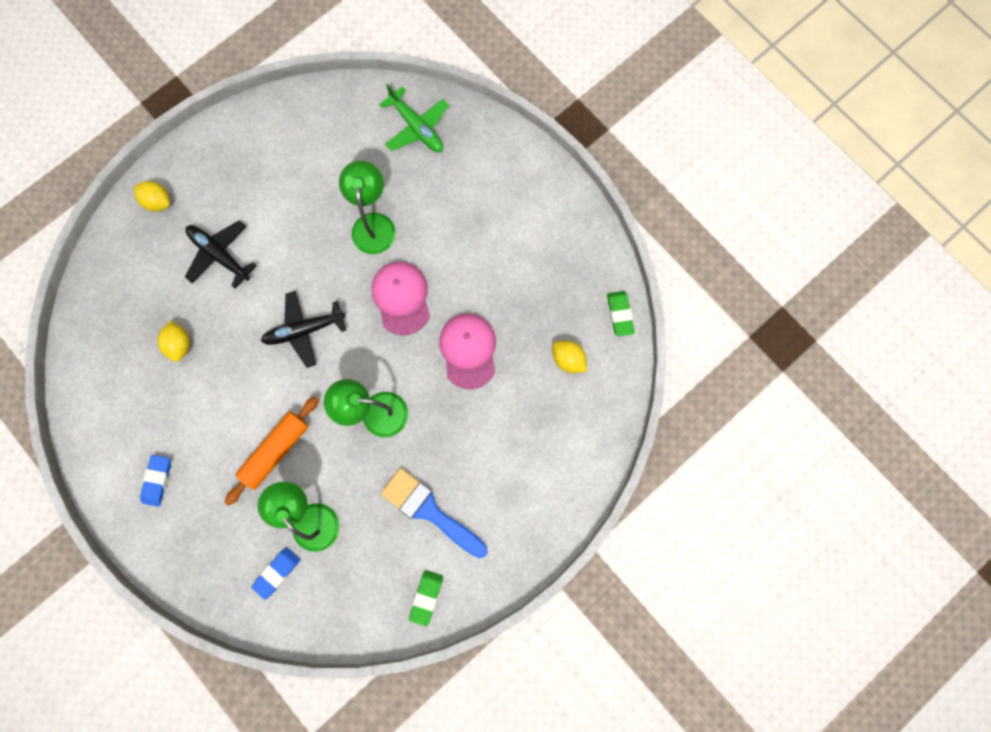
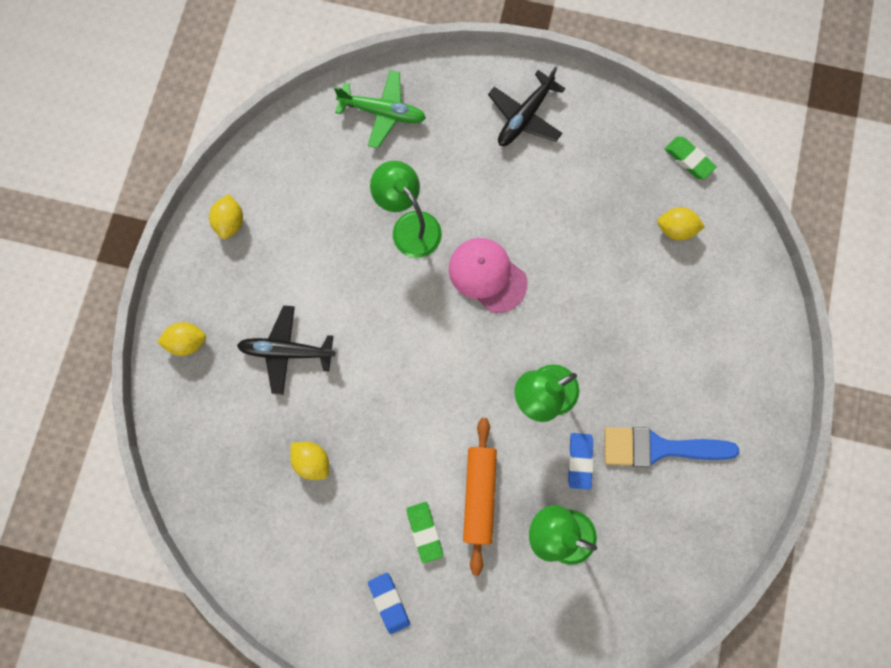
camera: 35 degrees left, 0 degrees up
(249, 136) = (231, 222): none -> yellow lemon
(277, 573) = (566, 604): blue eraser -> blue eraser (580, 461)
(304, 330) = (420, 365): black plane -> black plane (524, 117)
(426, 597) = (715, 526): green eraser -> green eraser (424, 531)
(468, 351) = (583, 281): pink cap -> none

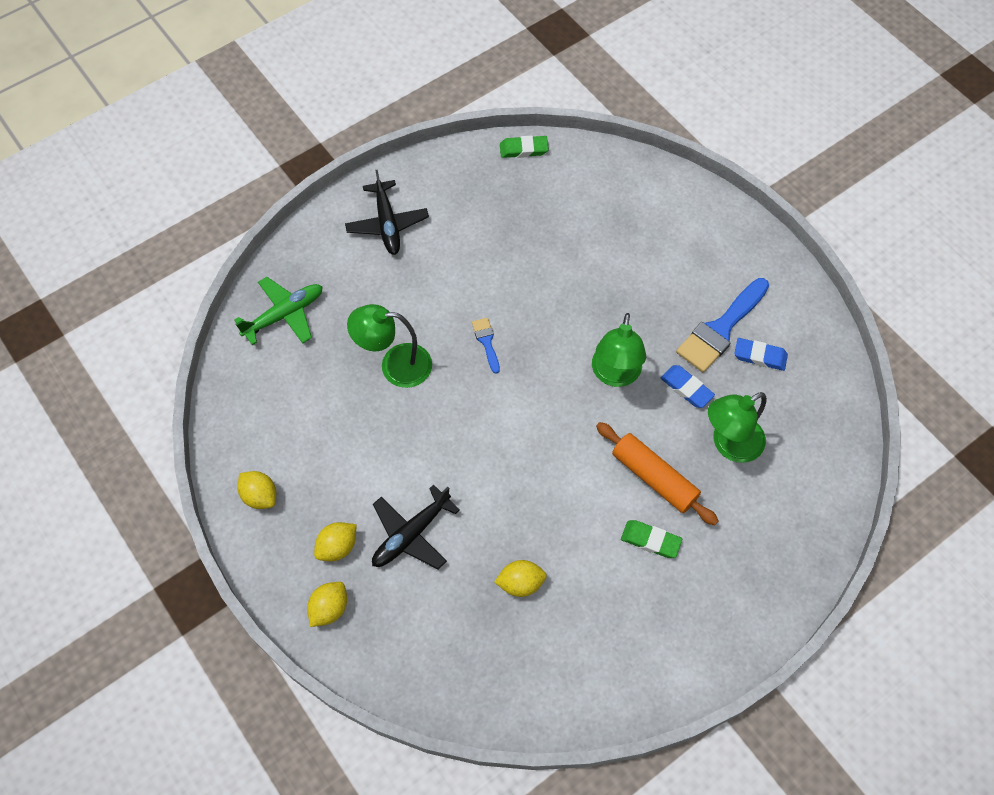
camera: 50 degrees left, 15 degrees down
(389, 602) = (686, 611): blue eraser -> blue eraser (760, 356)
(487, 275) = (486, 342): pink cap -> blue brush
(675, 229) = (567, 196): yellow lemon -> yellow lemon (337, 547)

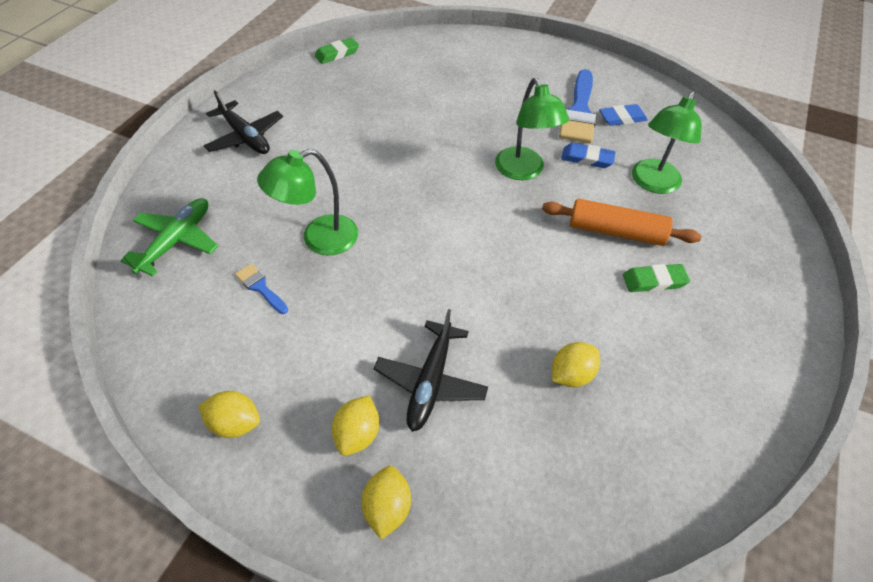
camera: 30 degrees left, 10 degrees down
(486, 342) = (395, 189): blue brush -> blue brush (260, 287)

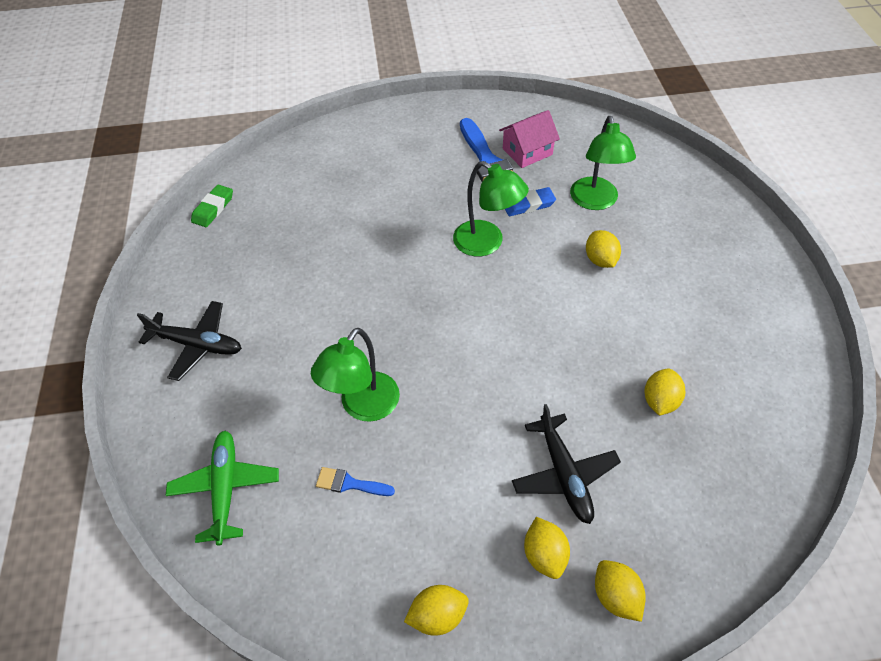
camera: 30 degrees left, 0 degrees up
(615, 231) = (600, 260): orange rolling pin -> yellow lemon
(622, 118) = (527, 152): blue eraser -> pink house
(654, 281) = (659, 287): green eraser -> none

